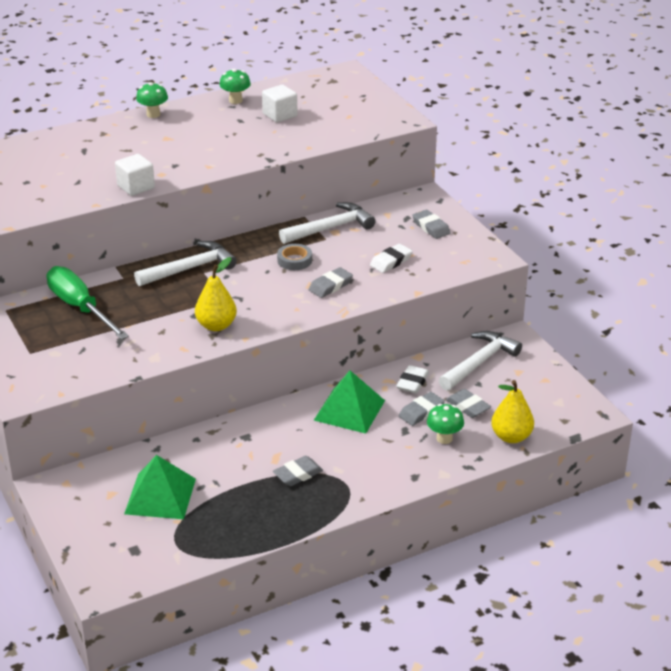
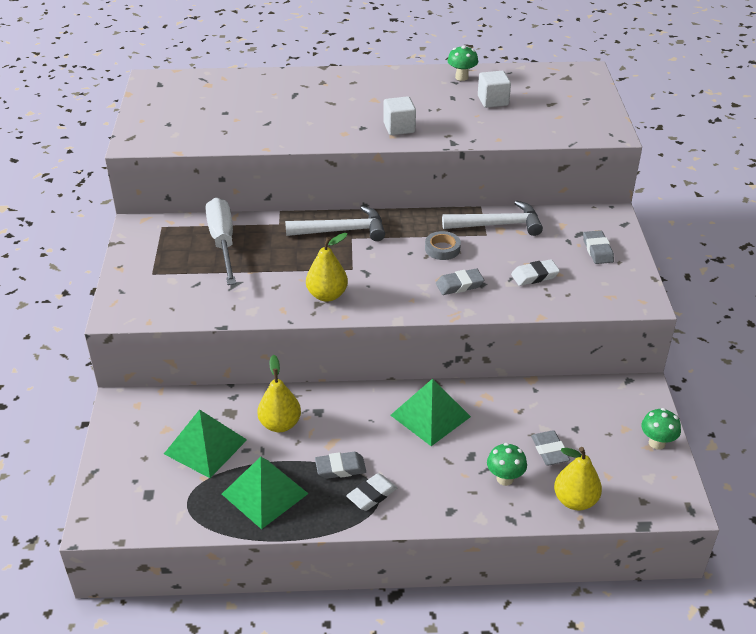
camera: 25 degrees right, 5 degrees up
(80, 308) = (223, 242): green screwdriver -> white screwdriver
(136, 187) = (313, 140): white cube -> white cube (399, 128)
(153, 114) = (378, 74): green mushroom -> green mushroom (657, 443)
(218, 457) = (280, 424): none -> yellow pear
(243, 515) = (265, 493): none -> green pyramid
(412, 382) = (509, 406): white eraser -> white eraser (372, 495)
(421, 412) = (499, 441): grey eraser -> none
(479, 362) = (590, 405): white hammer -> none

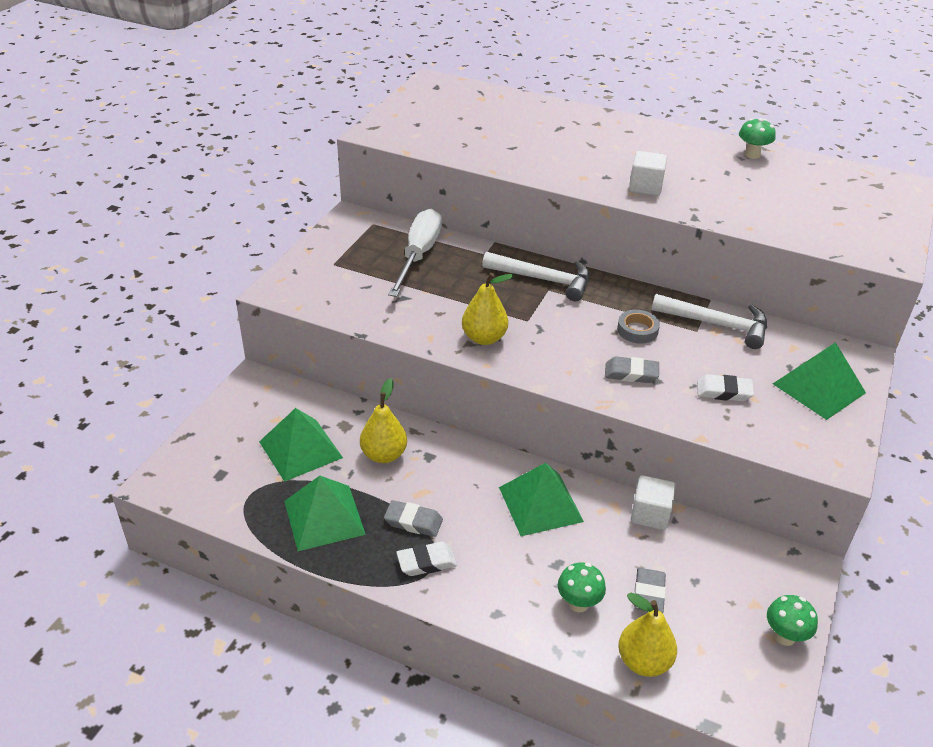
camera: 25 degrees right, 0 degrees up
(493, 101) = (771, 187): white cube -> white cube (650, 514)
(597, 250) = (818, 388): grey eraser -> green pyramid

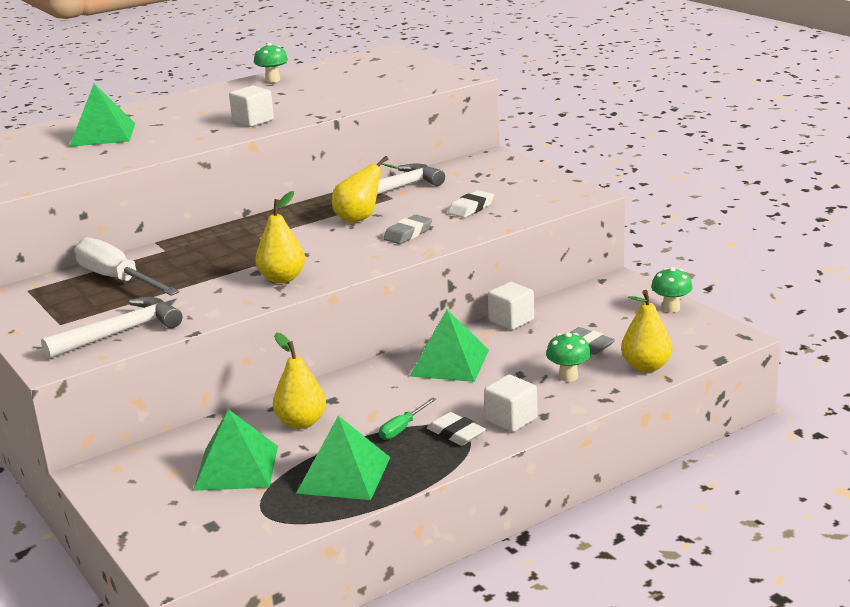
camera: 55 degrees left, 15 degrees down
(413, 522) = (402, 428): grey eraser -> green screwdriver
(426, 562) = (456, 433): white eraser -> white eraser turned 60 degrees counterclockwise
(473, 592) = (511, 420): none -> white cube
(543, 280) = (242, 235): white hammer -> white hammer (120, 332)
(637, 330) = (361, 218): grey tape -> yellow pear
(818, 388) = (507, 178): green pyramid -> green pyramid (102, 134)

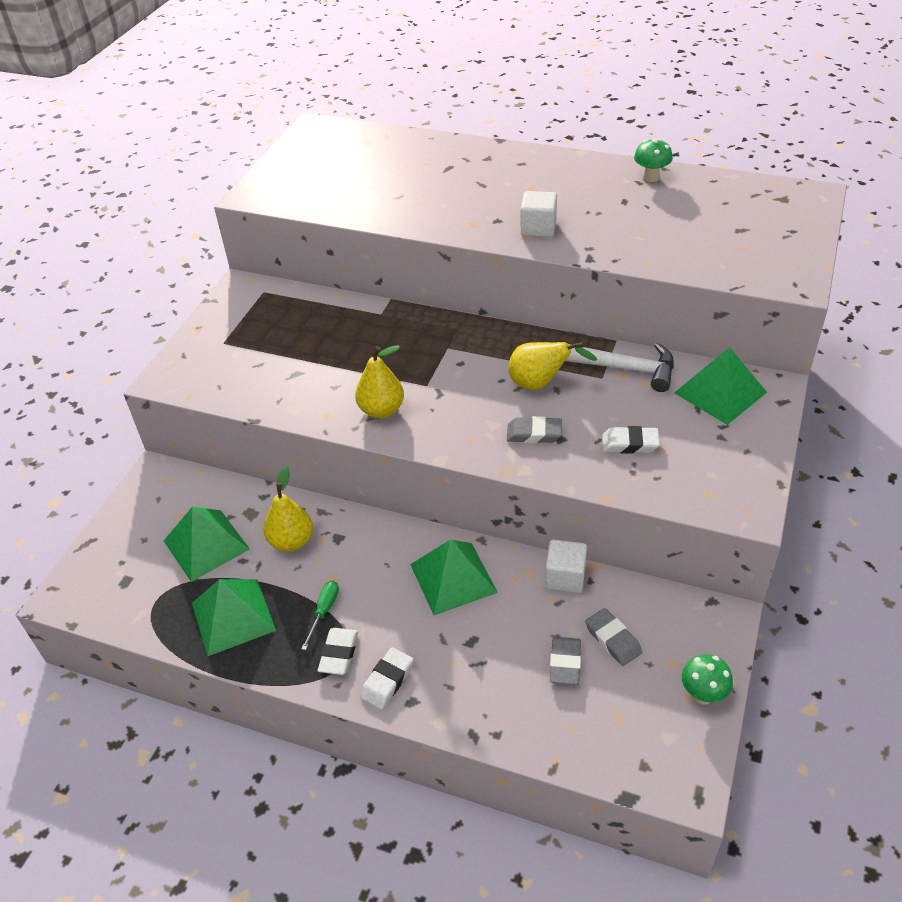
camera: 55 degrees right, 20 degrees up
(102, 134) = (432, 173): green pyramid -> green pyramid (720, 392)
(117, 279) = (312, 323): white screwdriver -> none
(120, 332) = (229, 381): white hammer -> none
(402, 428) = (324, 611): green screwdriver -> green screwdriver turned 105 degrees clockwise
(511, 420) = (387, 681): white cube -> white eraser
(568, 376) = (494, 682): green mushroom -> none
(589, 322) = (613, 639): none -> grey eraser
(646, 367) = (561, 737): yellow pear -> none

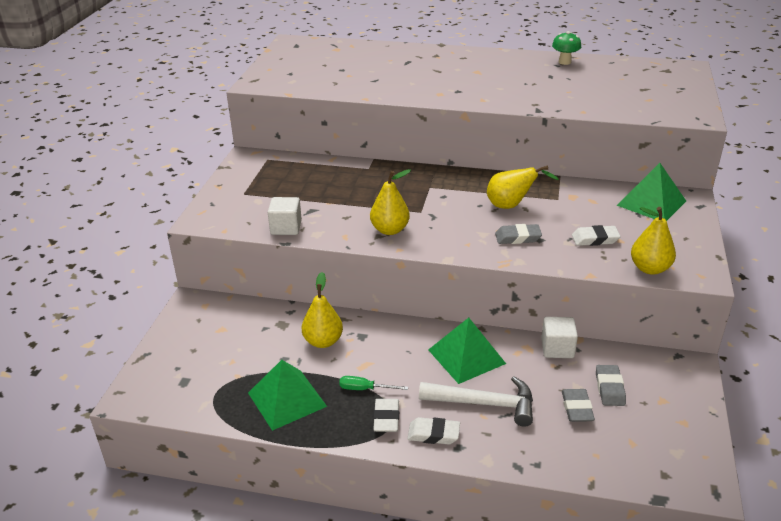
camera: 10 degrees left, 10 degrees down
(206, 544) = (249, 349): green pyramid -> none
(324, 611) = (365, 389): green screwdriver -> green screwdriver turned 90 degrees counterclockwise
(387, 681) = (433, 434): white eraser -> white eraser turned 75 degrees clockwise
(538, 228) = (491, 94): white cube -> white cube (286, 228)
(613, 639) = (609, 388): grey eraser -> grey eraser turned 45 degrees clockwise
(623, 368) = (572, 192): white hammer -> white hammer (484, 403)
(685, 494) = (649, 268): none -> yellow pear
(703, 694) = (693, 420): green mushroom -> none

